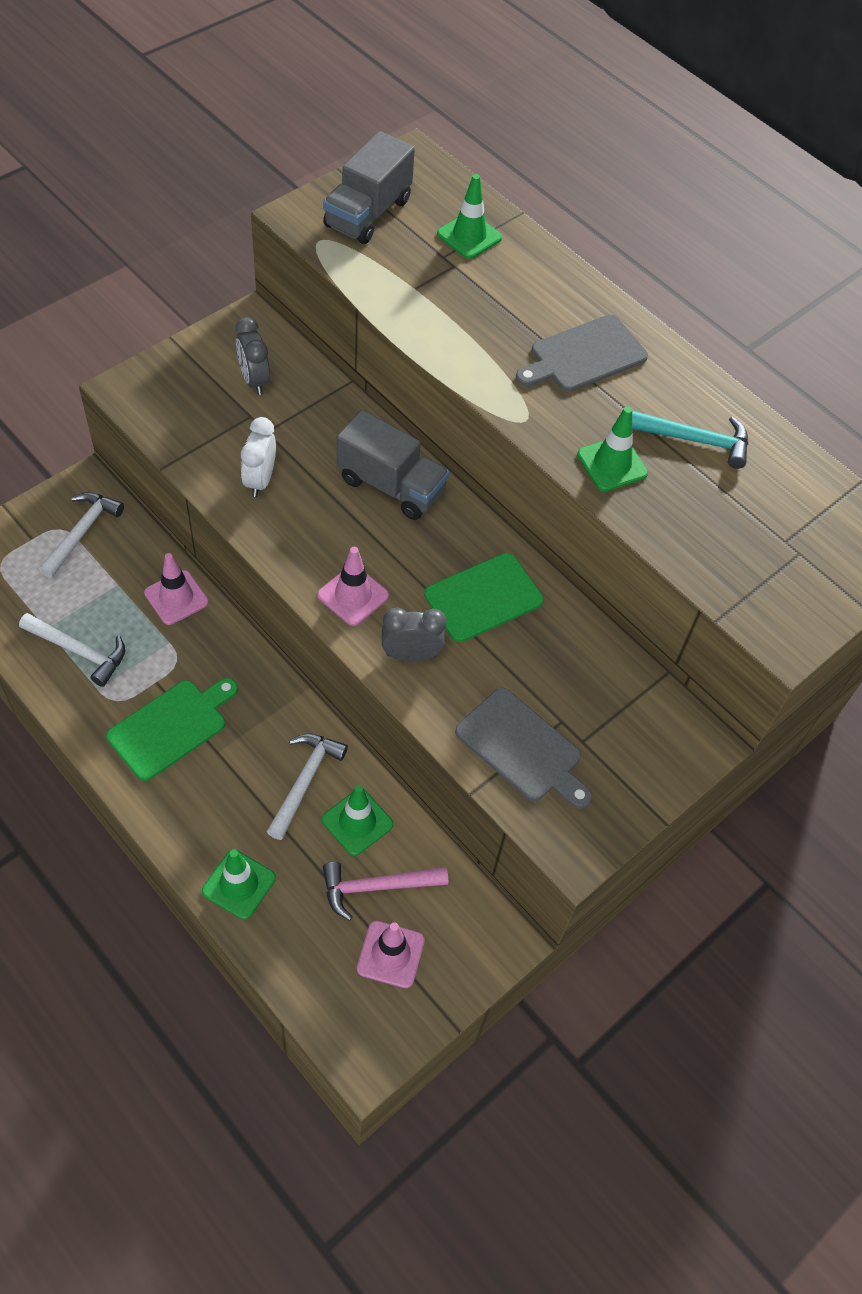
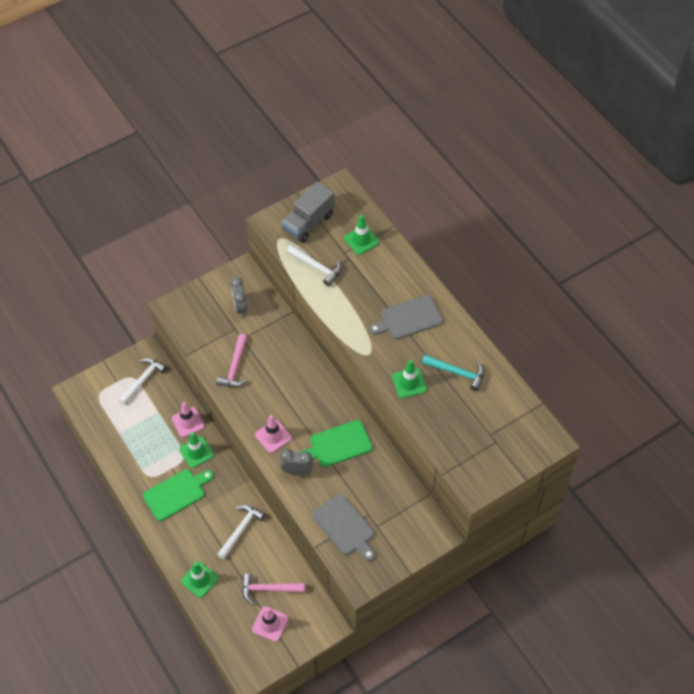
camera: 15 degrees right, 0 degrees up
(79, 651) = (134, 447): white hammer -> white hammer (317, 267)
(260, 480) = (235, 367): white clock -> pink hammer
(357, 822) = (264, 554): green traffic cone -> green traffic cone (196, 452)
(391, 485) = (304, 375): grey truck -> none

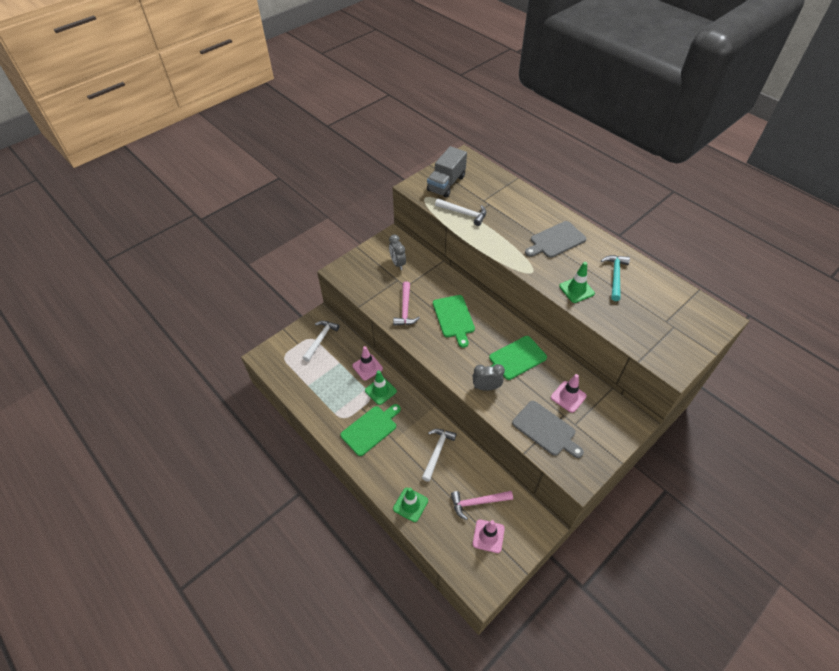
camera: 10 degrees left, 5 degrees down
(273, 436) = (455, 360): pink traffic cone -> pink traffic cone (568, 397)
(285, 386) = (454, 318): none -> green cutting board
(361, 240) = (494, 190): green traffic cone -> none
(457, 373) = (615, 276): turquoise hammer -> turquoise hammer turned 90 degrees counterclockwise

